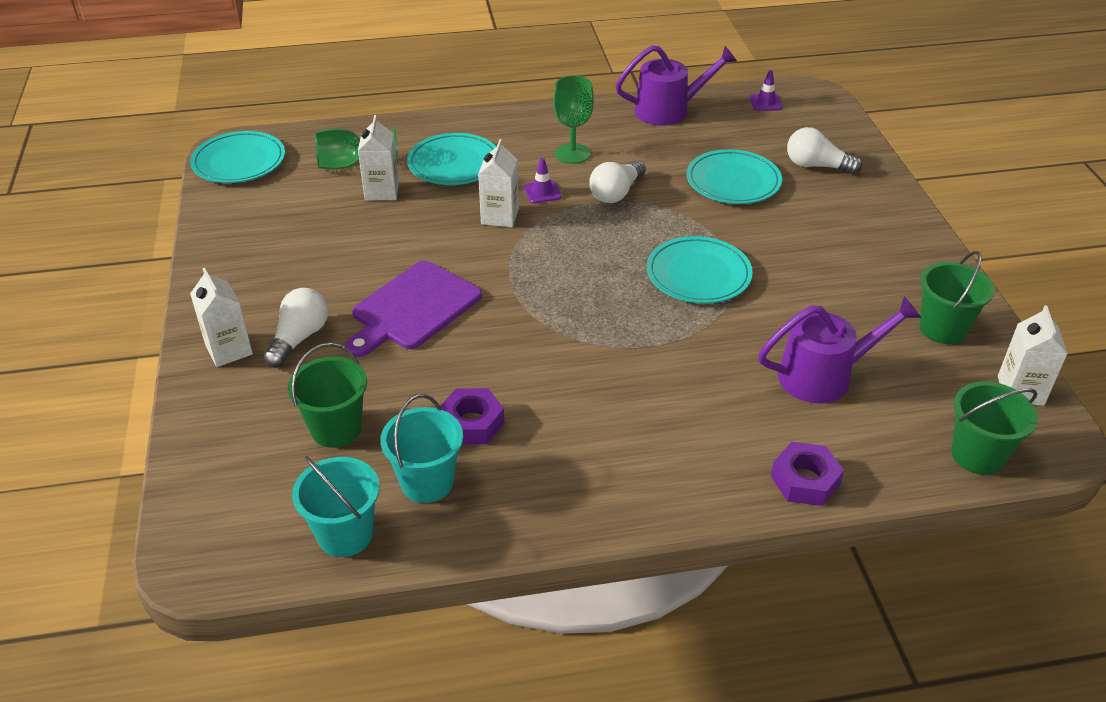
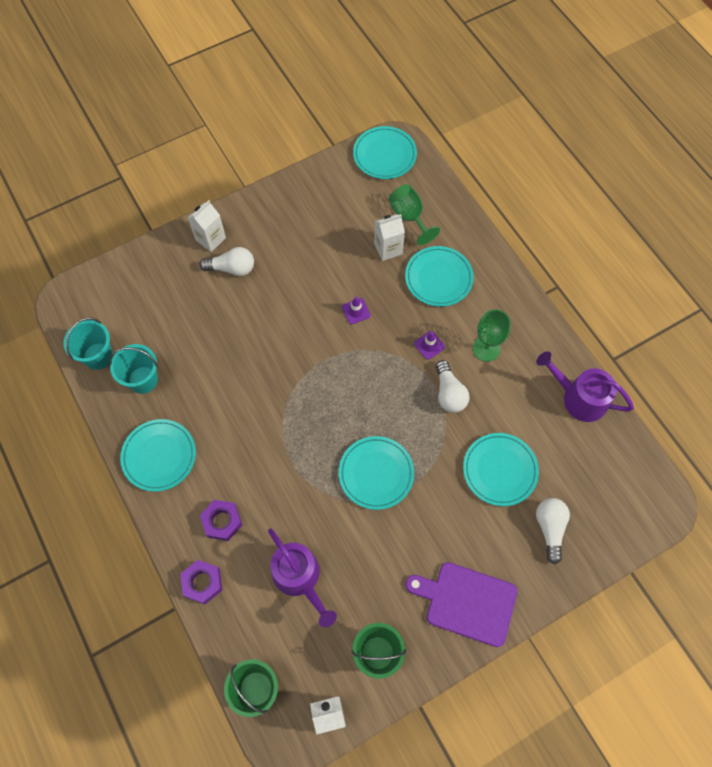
camera: 70 degrees right, 25 degrees up
(336, 429) = (168, 319): green bucket -> none
(413, 308) = (278, 316): purple cutting board -> purple cutting board (467, 602)
(471, 423) = (193, 385): purple nut -> purple nut (222, 521)
(500, 216) = (390, 329): white carton -> none
(574, 489) = (159, 456): none -> turquoise plate
(616, 193) = (449, 393): white light bulb -> white light bulb turned 120 degrees counterclockwise
(668, 110) = (579, 398): purple watering can -> purple watering can turned 150 degrees clockwise
(765, 103) = (629, 469): purple traffic cone -> purple traffic cone (356, 311)

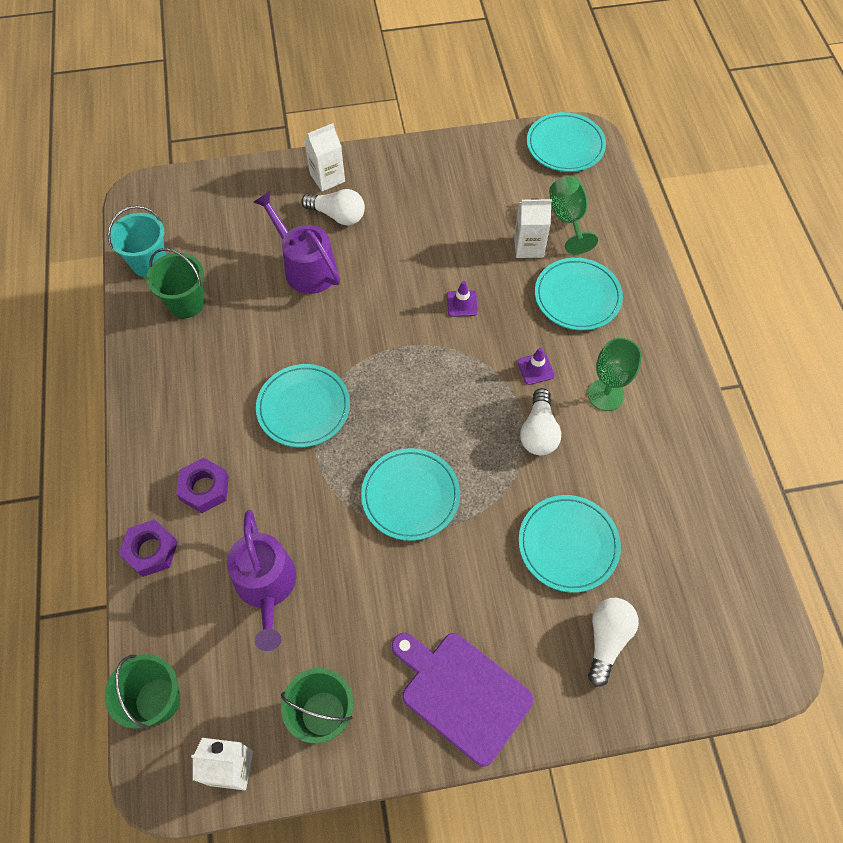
camera: 20 degrees right, 5 degrees down
(143, 380) = (186, 303): turquoise bucket -> green bucket
(159, 456) = (167, 391): turquoise plate -> turquoise plate (303, 407)
(579, 398) = (705, 491): purple watering can -> purple watering can (306, 267)

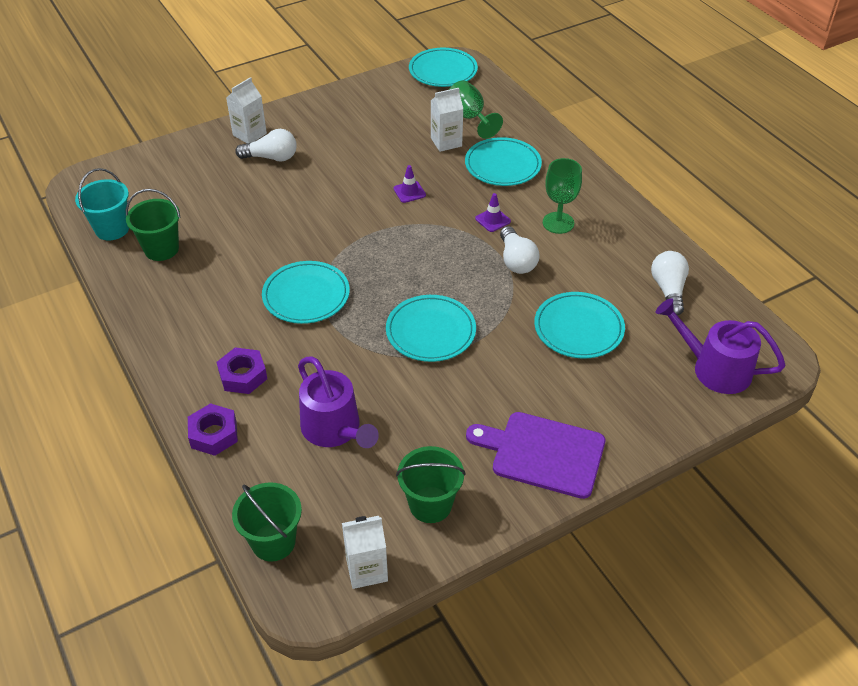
camera: 20 degrees left, 15 degrees down
(306, 267) = (260, 199): purple watering can -> purple watering can (714, 368)
(607, 639) = (642, 382): white light bulb -> white light bulb (668, 290)

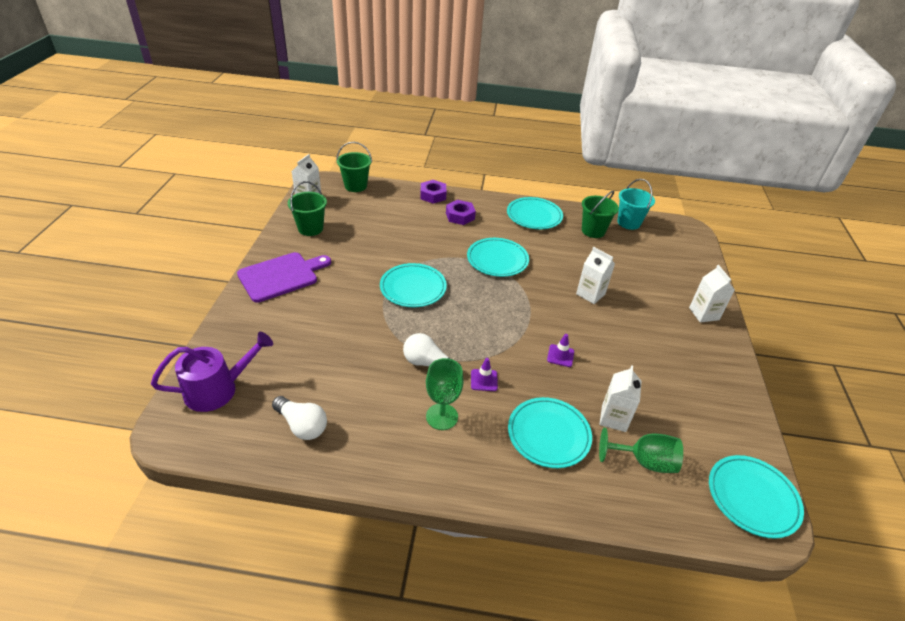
camera: 125 degrees right, 5 degrees down
(271, 157) = (662, 310): white light bulb -> none
(295, 207) = (590, 294): none -> white carton
(334, 429) = (390, 225): purple watering can -> none
(578, 328) = (335, 349): turquoise plate -> turquoise plate (534, 216)

